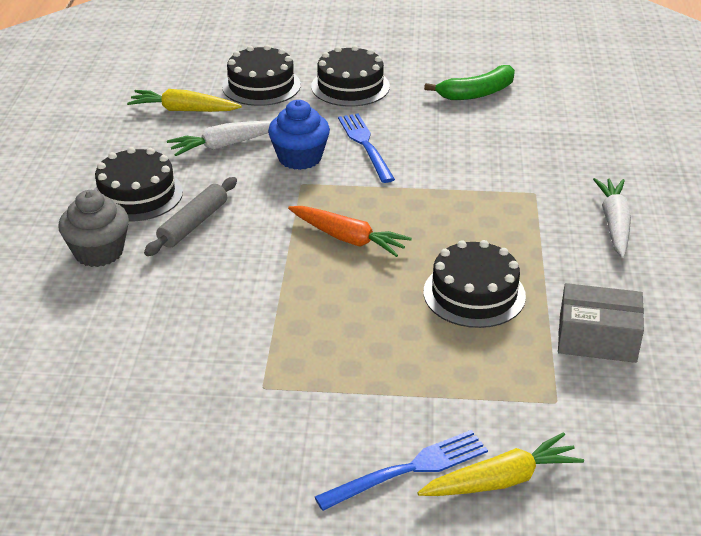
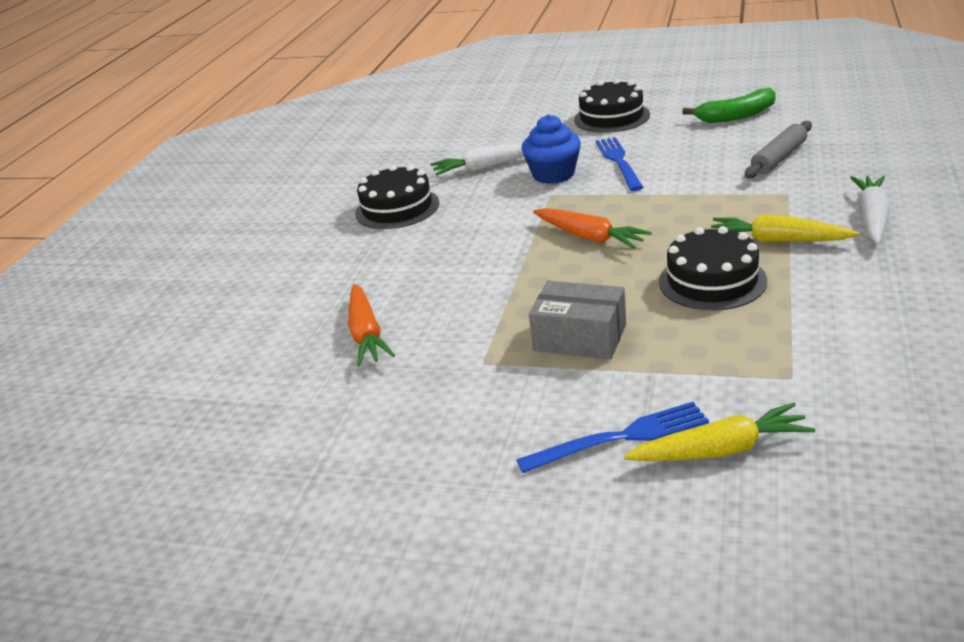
camera: 15 degrees right, 5 degrees down
(99, 252) = (352, 253): grey cupcake -> none
(134, 353) = (366, 334): none -> orange carrot
(183, 110) = (453, 143): yellow carrot -> yellow carrot (778, 240)
(193, 224) = (443, 229): grey rolling pin -> grey rolling pin (779, 158)
(261, 86) = (527, 121): black cake -> none
(597, 338) = (843, 319): grey box -> grey box (580, 337)

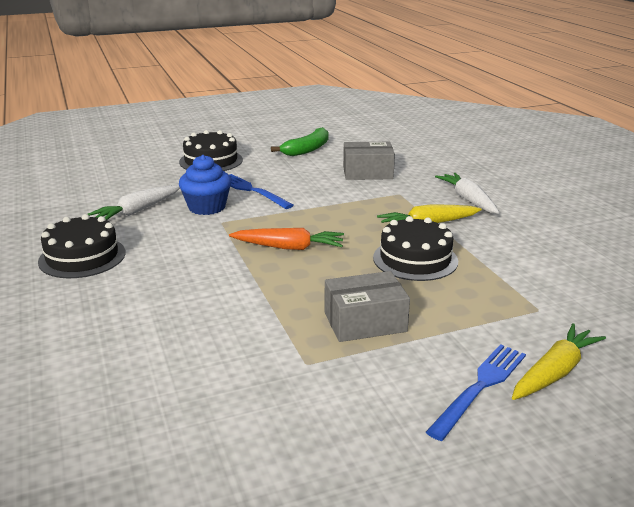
camera: 40 degrees left, 5 degrees down
(366, 334) = (167, 370): orange carrot -> none
(779, 158) = (367, 172): grey rolling pin -> grey box

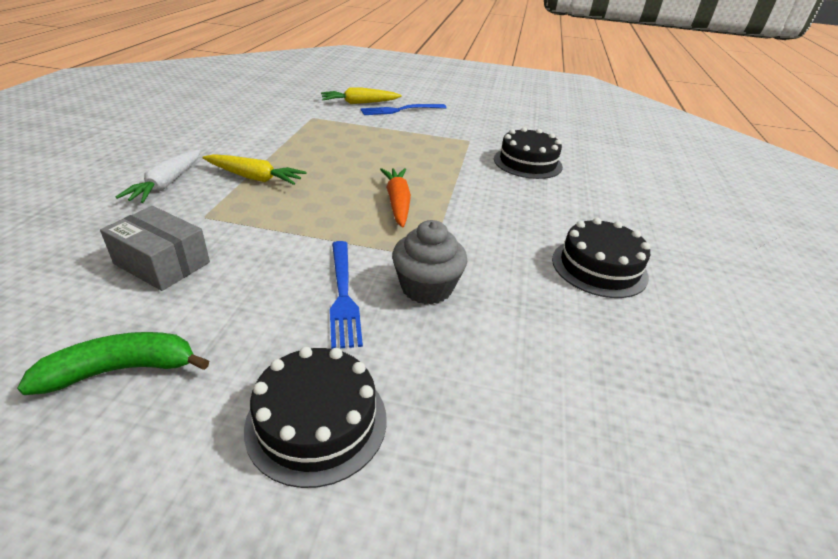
camera: 150 degrees left, 10 degrees up
(137, 211) = (518, 320): white carrot -> none
(207, 207) = (426, 288): blue cupcake -> grey cupcake
(289, 247) = (397, 203): orange carrot -> orange carrot turned 45 degrees clockwise
(365, 322) = (414, 143): grey box -> none
(415, 259) = (321, 160): black cake -> black cake (527, 163)

